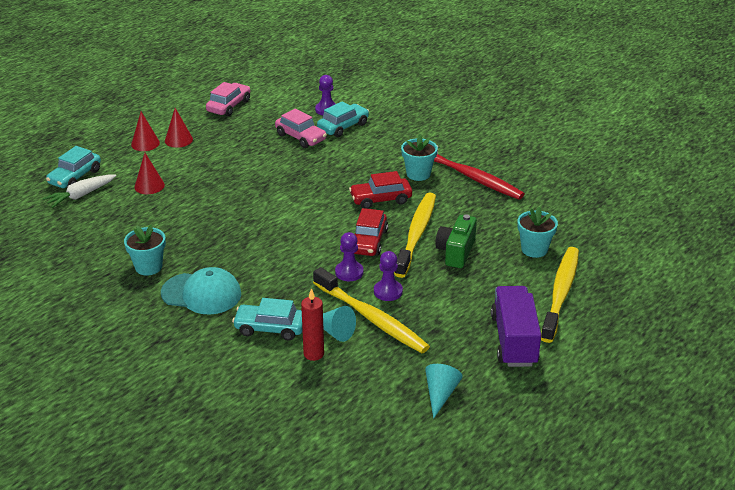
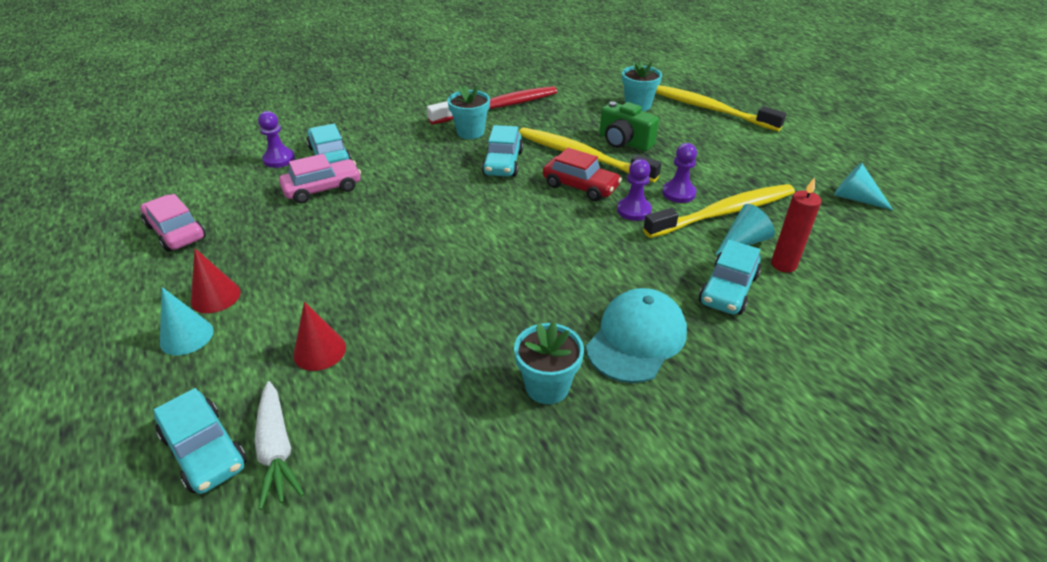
camera: 70 degrees left, 5 degrees up
(145, 143) = (186, 336): red cone -> turquoise cone
(381, 199) = (503, 163): red car -> turquoise car
(514, 340) = (774, 144): purple truck -> none

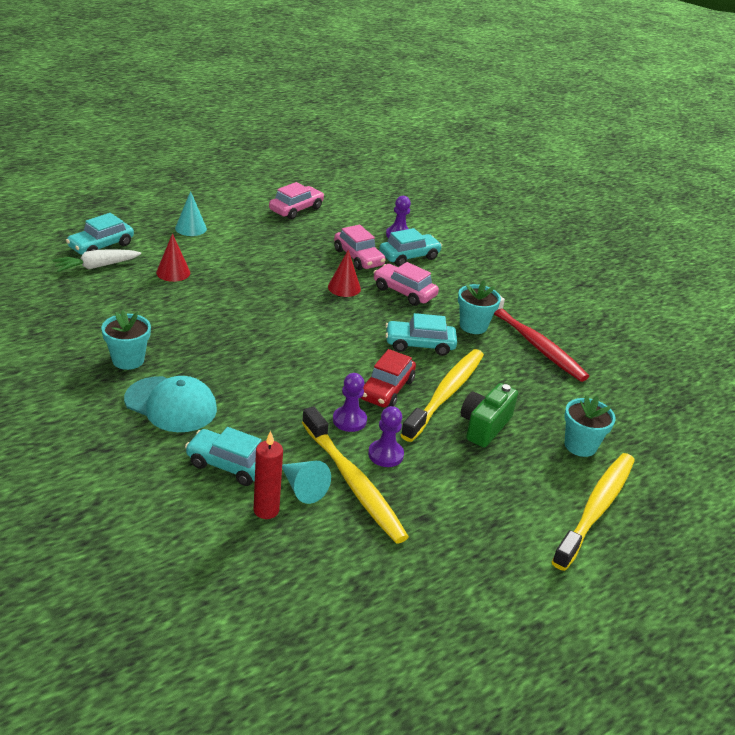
camera: 80 degrees right, 5 degrees down
(215, 296) = (227, 232): red cone -> red cone (344, 287)
(404, 164) = (404, 292): none -> pink car
(855, 198) = (399, 604): turquoise cone -> none

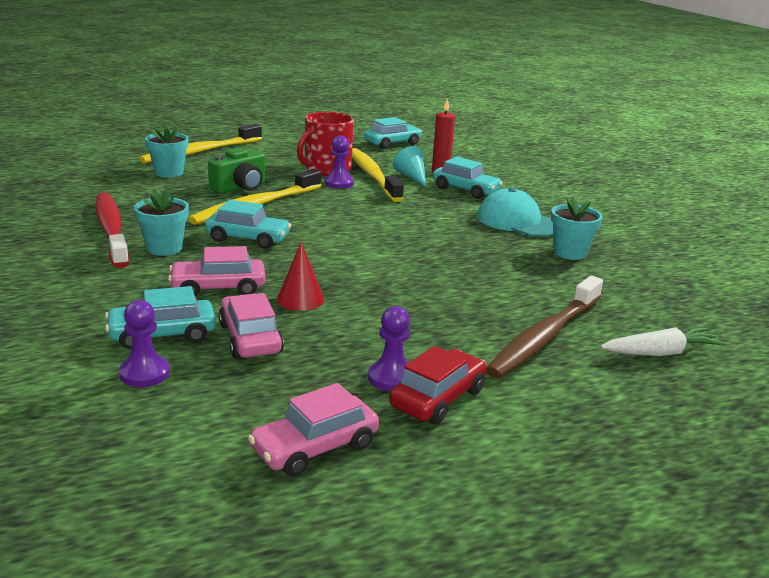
camera: 165 degrees left, 10 degrees down
(101, 246) = (674, 387): turquoise car -> turquoise car (392, 143)
(173, 272) = (545, 336): red cone -> brown toothbrush
(191, 228) = (532, 413): turquoise cone -> none
(349, 420) = (359, 200): purple pawn -> purple pawn (391, 378)
(386, 390) = (311, 213): red car -> red car (438, 398)
(404, 292) = (218, 288): pink car -> pink car turned 120 degrees clockwise
(416, 489) = (326, 169): none -> red mug

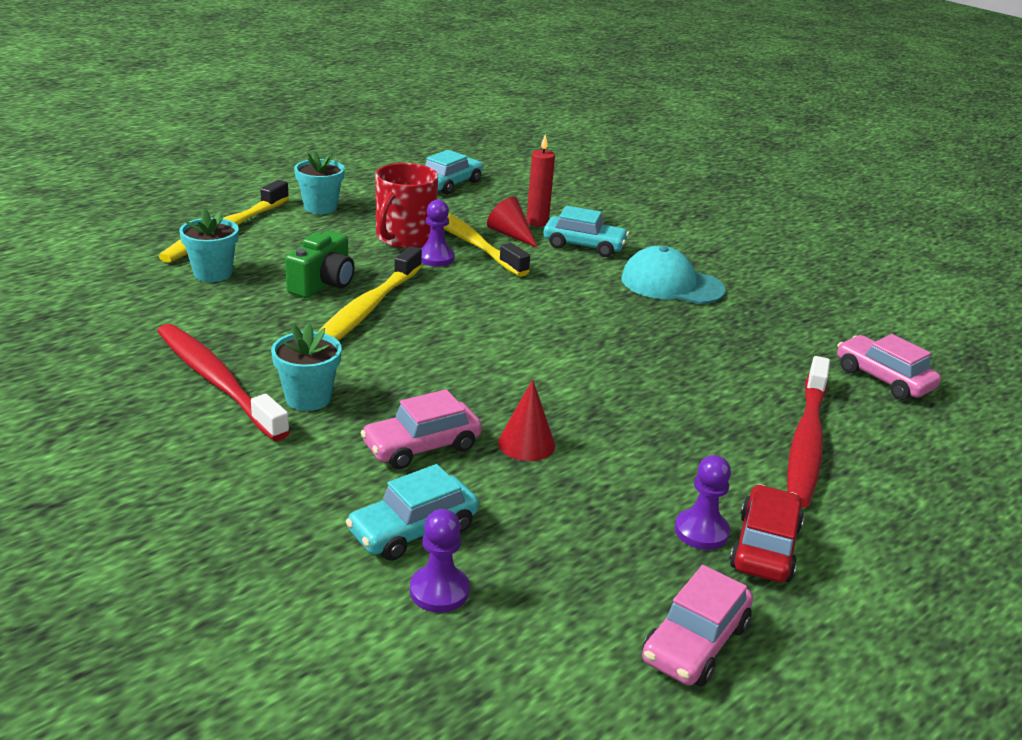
camera: 20 degrees left, 5 degrees up
(248, 239) = (397, 364): turquoise car -> none
(250, 338) = (515, 512): pink car -> pink car (883, 379)
(412, 177) = (511, 235): turquoise cone -> red cone
(545, 336) = (806, 441): brown toothbrush -> red toothbrush
(570, 253) = (752, 320): turquoise flower pot -> turquoise flower pot (320, 207)
(661, 353) = (922, 438): white carrot -> none

